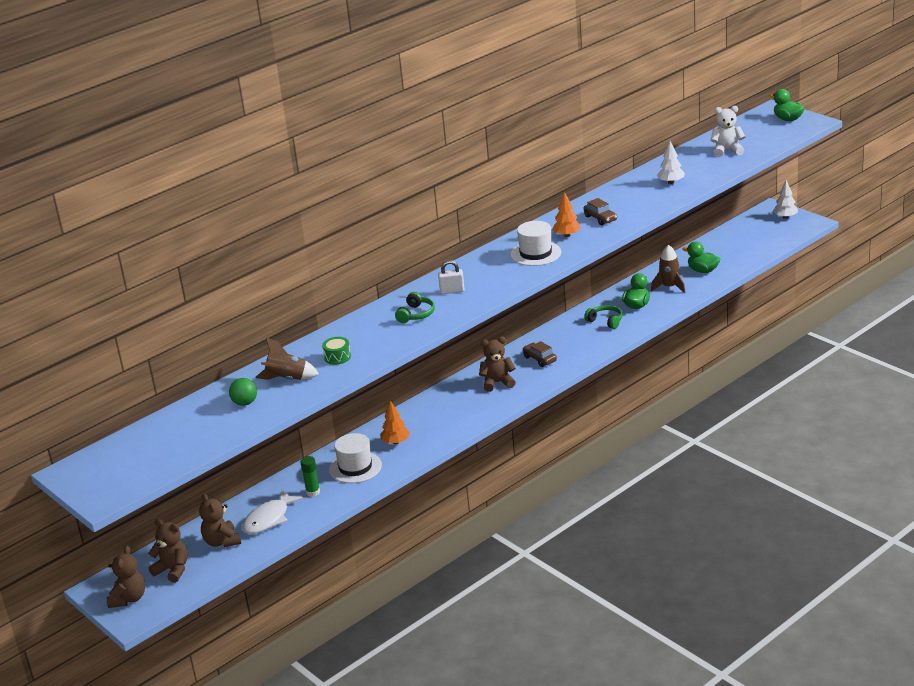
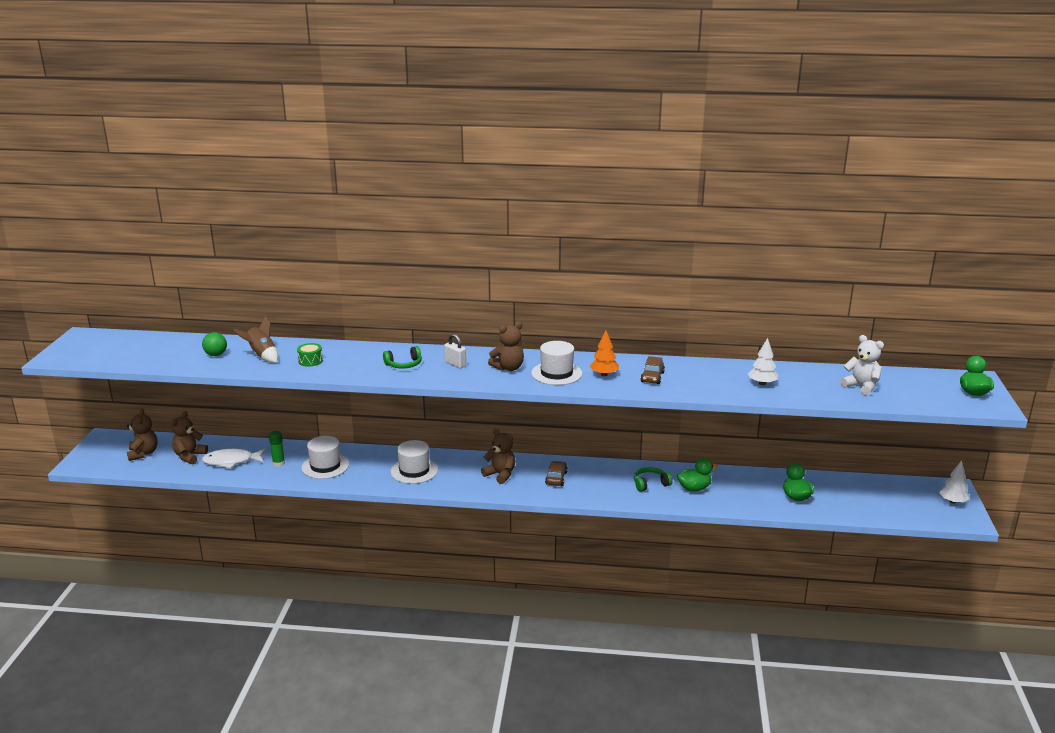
camera: 45 degrees right, 5 degrees down
(129, 598) = (99, 453): brown teddy bear -> brown teddy bear (508, 368)
(395, 442) = (374, 467): orange tree -> none
(431, 423) = (414, 471): none -> white hat
(605, 321) = (650, 484): green headphones -> green headphones turned 105 degrees counterclockwise
(669, 287) = (745, 491): brown rocket -> none

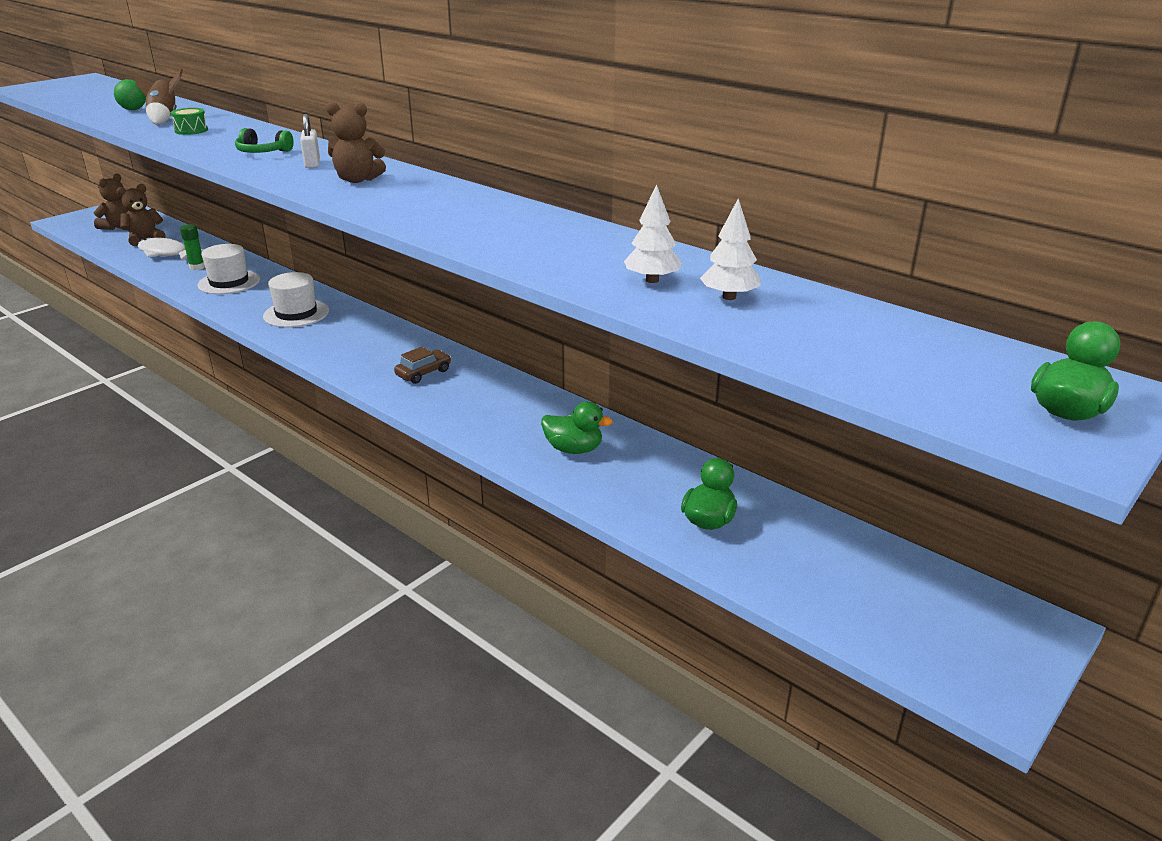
camera: 35 degrees right, 5 degrees up
(500, 474) = (371, 347): brown teddy bear -> none
(556, 373) = (397, 198): white hat -> none
(604, 374) = (451, 213): orange tree -> none
(650, 484) = (524, 421): green headphones -> none
(652, 377) = (505, 231): brown car -> none
(861, 387) = (823, 333): white teddy bear -> none
(952, 501) = (1005, 650): white tree -> white tree (729, 297)

